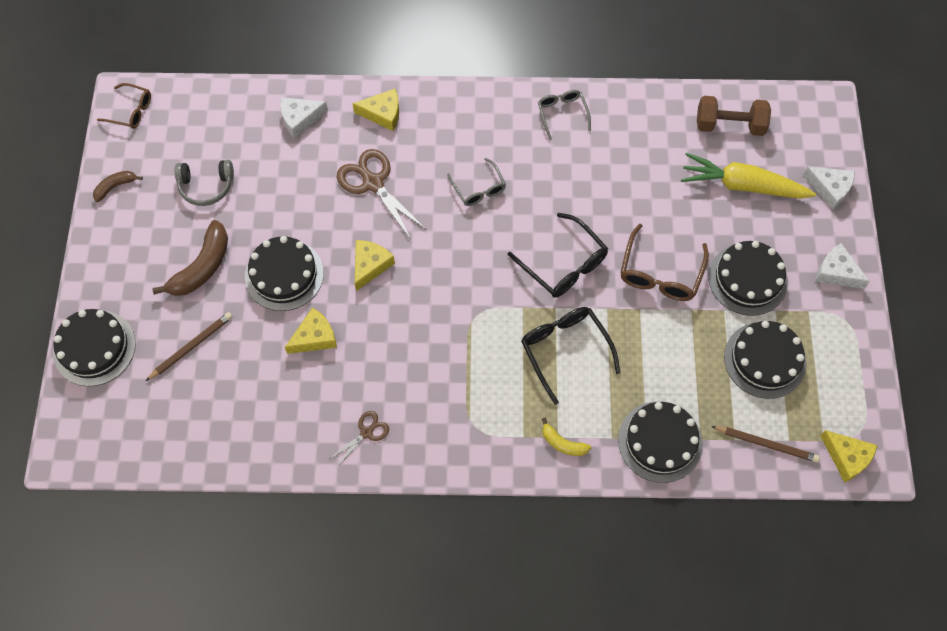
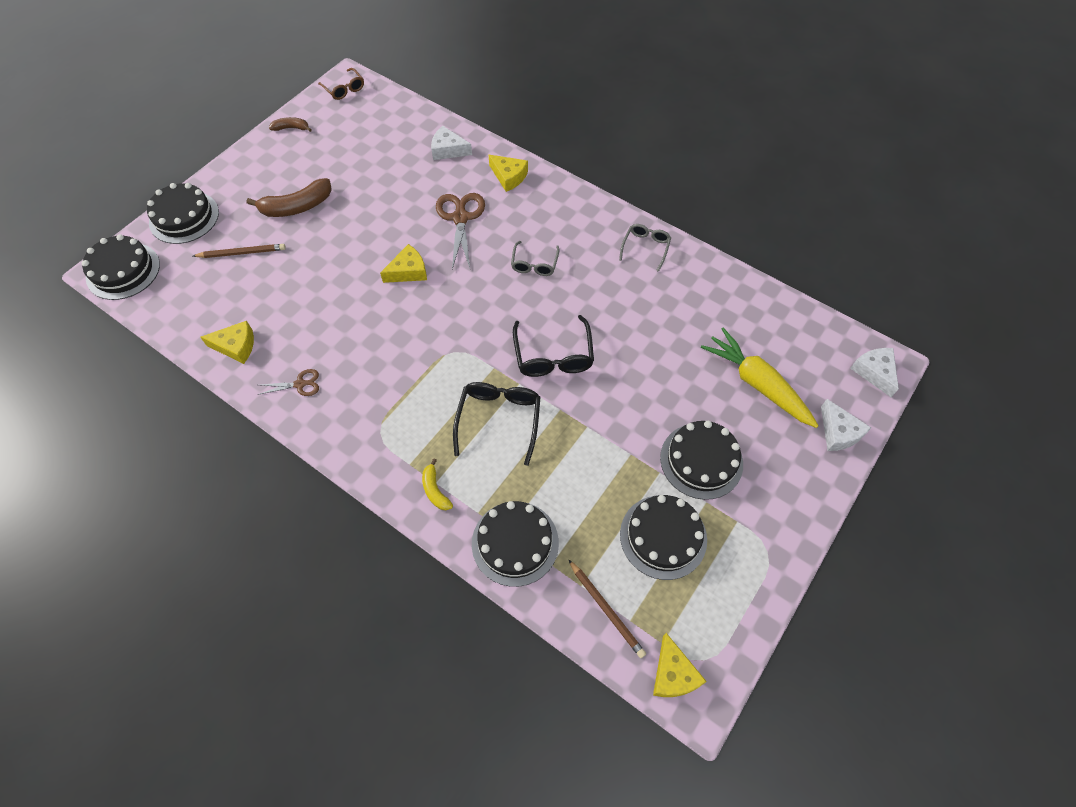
camera: 35 degrees right, 5 degrees down
(206, 186) = (347, 158): grey headphones -> none
(284, 275) = (344, 243): black cake -> black cake (123, 271)
(314, 337) = (326, 296): yellow cheese -> yellow cheese (236, 346)
(660, 274) = (627, 410): brown glasses -> none
(729, 125) = (783, 331): brown dumbbell -> none
(836, 272) = (790, 505): white cheese -> white cheese (874, 372)

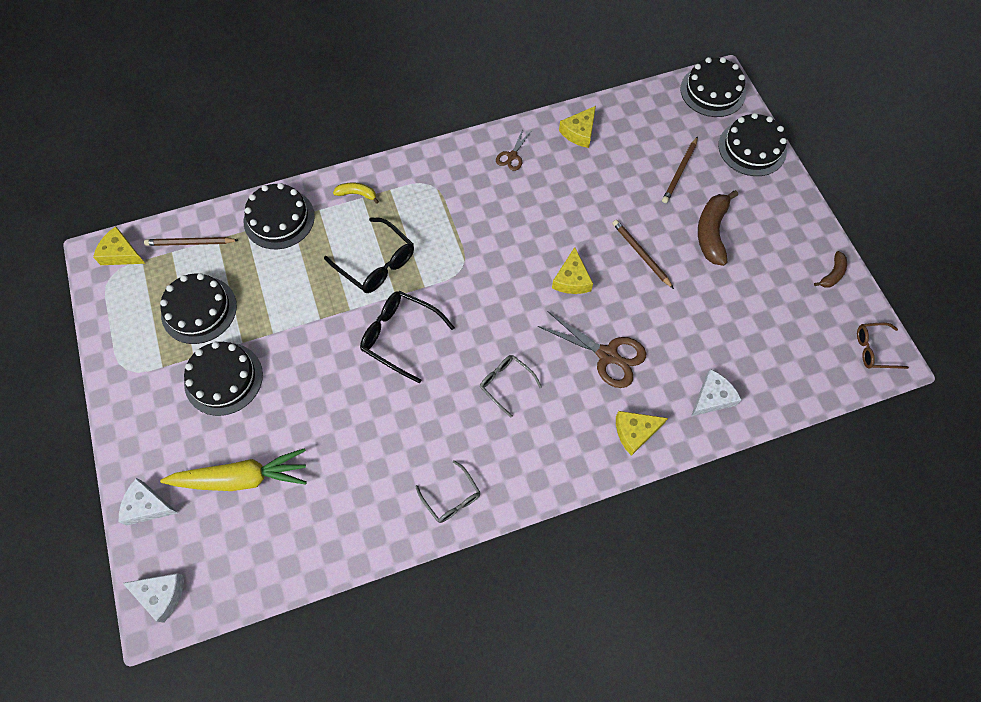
camera: 125 degrees right, 5 degrees up
(351, 240) = (641, 254): none -> brown pencil

